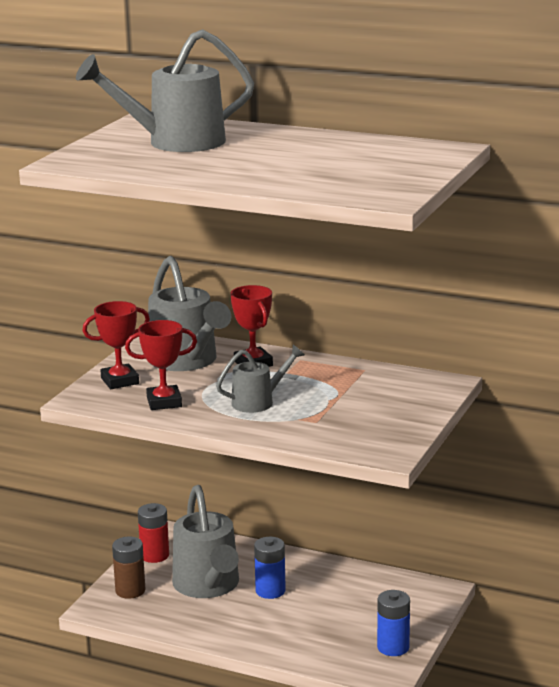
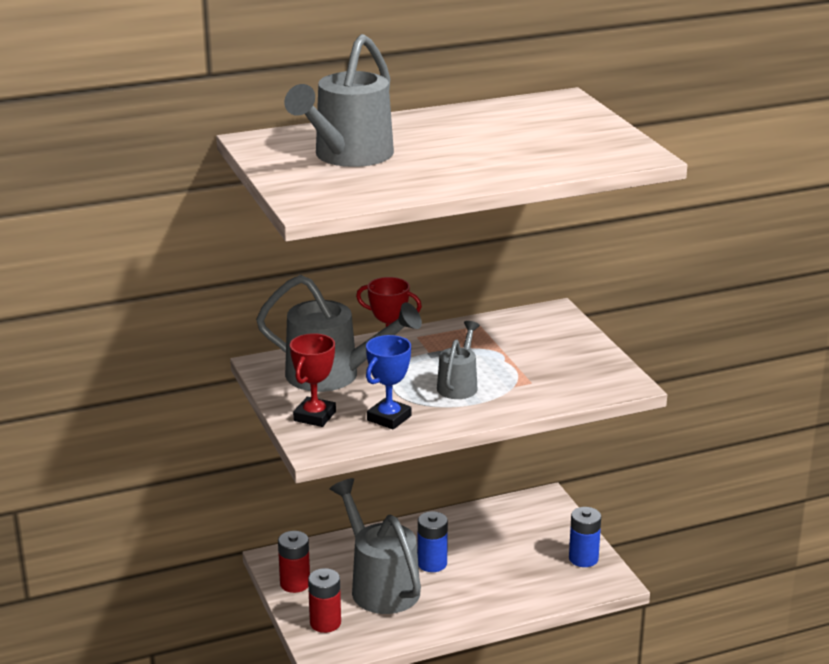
camera: 45 degrees left, 5 degrees up
(130, 590) = (325, 623): brown battery -> red battery
(164, 402) = (389, 418): red trophy -> blue trophy
(208, 586) = (380, 585): grey watering can -> grey watering can turned 150 degrees counterclockwise

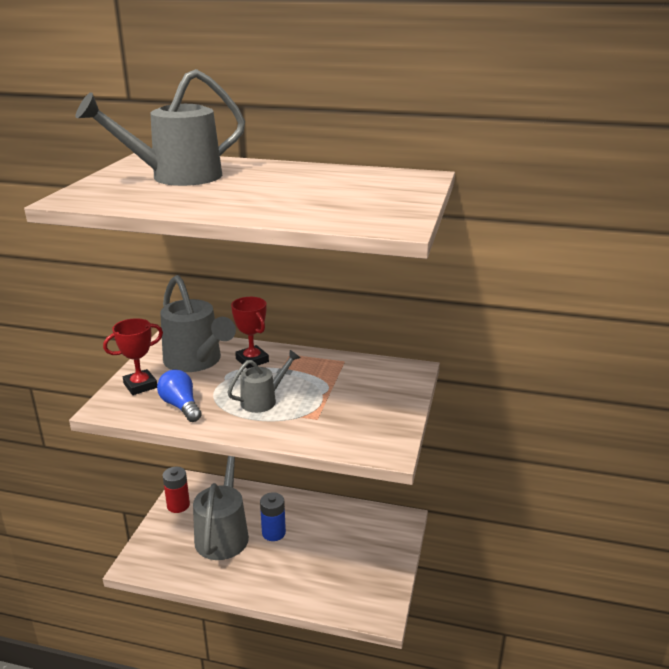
camera: 35 degrees right, 0 degrees up
(325, 623) = (161, 543): red battery -> none
(389, 418) = (181, 406): blue trophy -> blue light bulb
(583, 558) = (380, 582): blue battery -> none

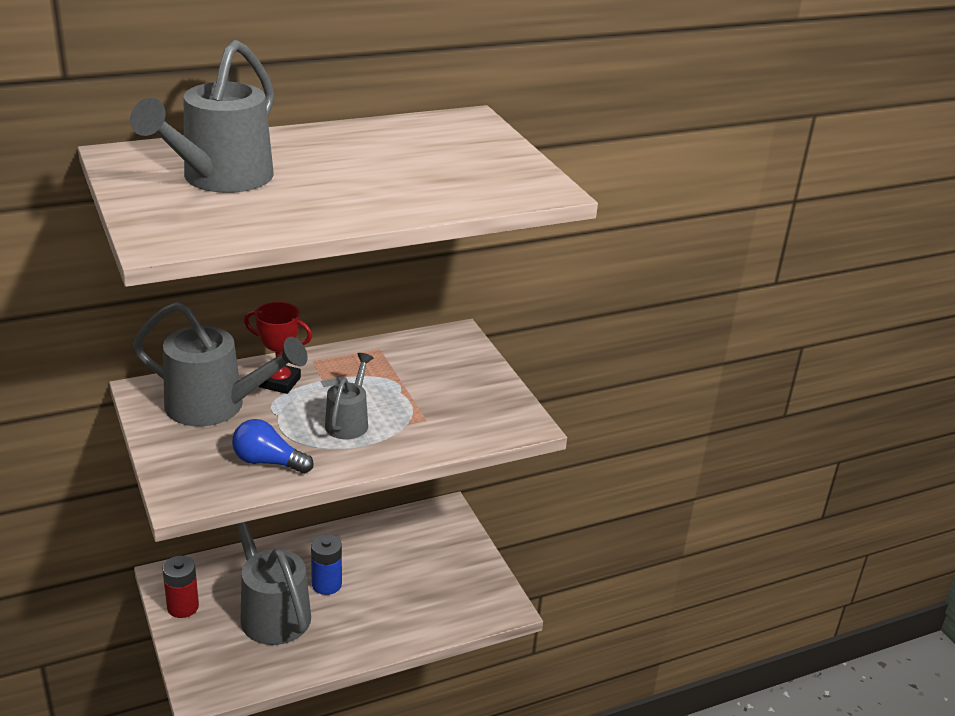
camera: 40 degrees left, 5 degrees up
(140, 385) = (187, 458): red trophy -> none

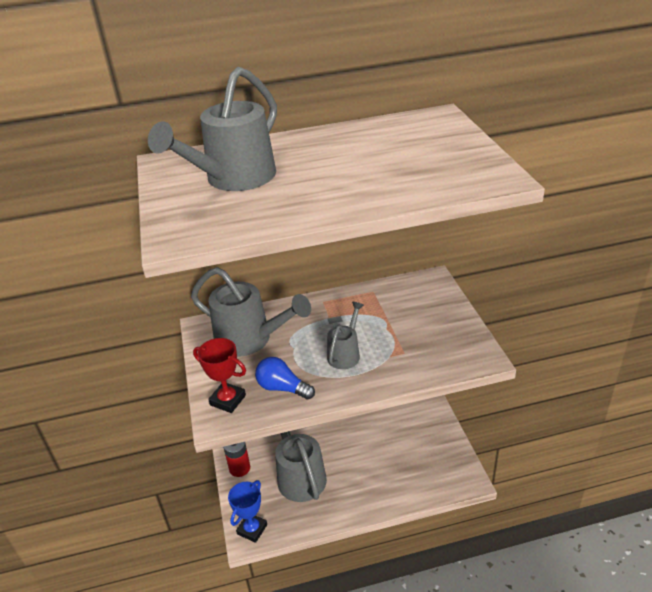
camera: 15 degrees right, 5 degrees up
(208, 682) = (252, 529): none -> blue trophy
(279, 382) = (297, 320): red trophy -> red trophy (227, 400)
(326, 584) = (339, 455): blue battery -> none

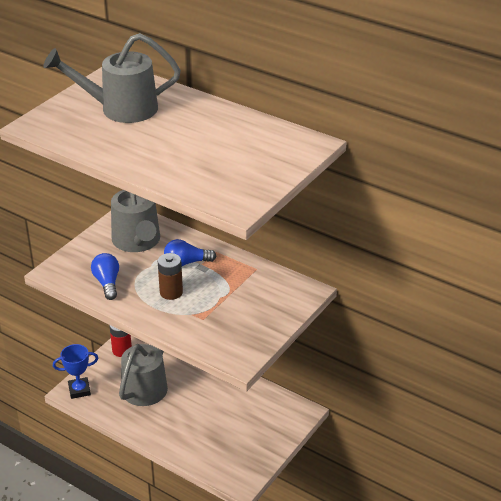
camera: 45 degrees right, 0 degrees up
(227, 400) = (72, 266): red trophy -> none
(317, 325) = (186, 263): none -> blue light bulb
(345, 354) = (171, 292): grey watering can -> brown battery

